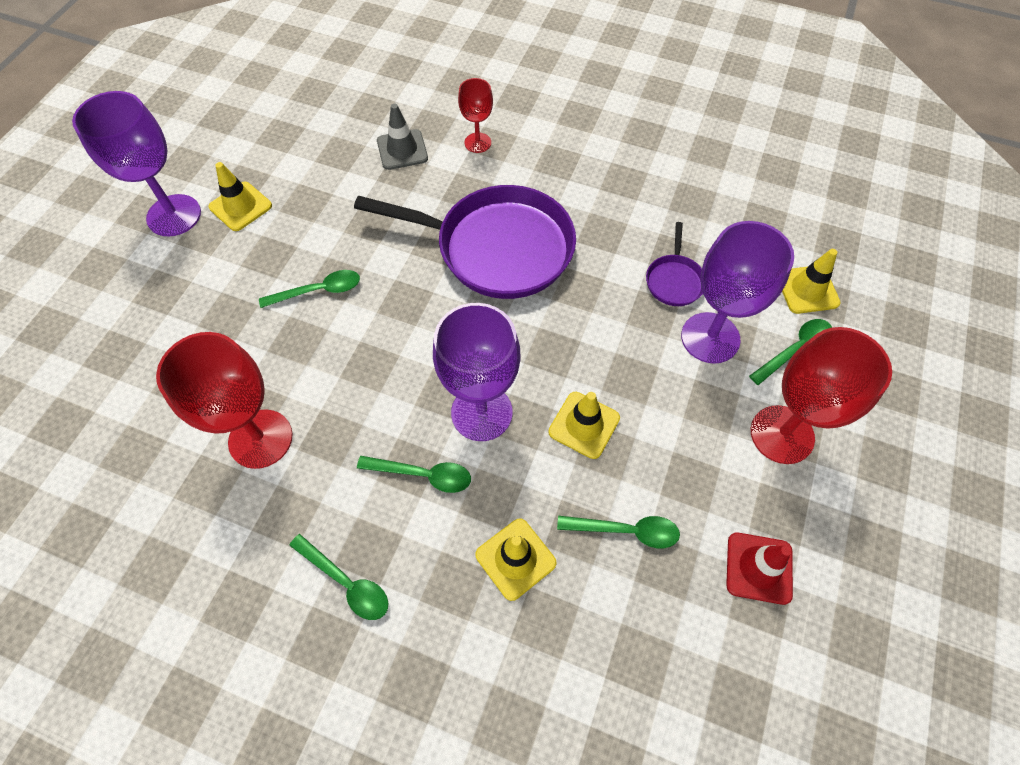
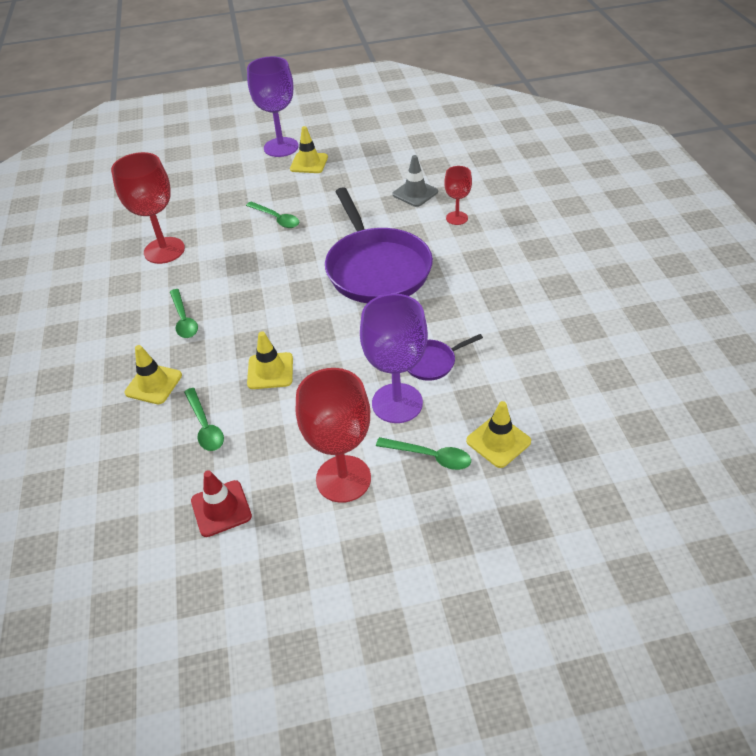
camera: 60 degrees right, 15 degrees down
(346, 582) = (98, 324): green spoon -> none
(481, 412) = (244, 322): purple goblet -> none

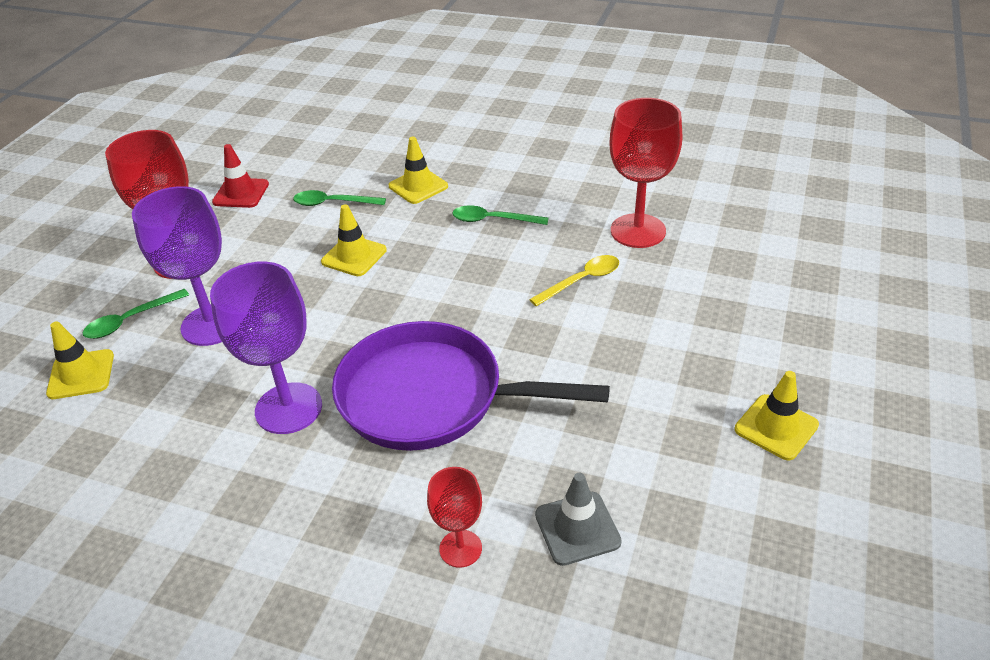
camera: 120 degrees right, 5 degrees down
(233, 254) = (581, 281): none -> yellow spoon
(276, 219) = (631, 340): green spoon -> none
(281, 147) = (857, 410): purple goblet -> purple goblet (288, 408)
(432, 362) = (227, 375): purple pan -> none

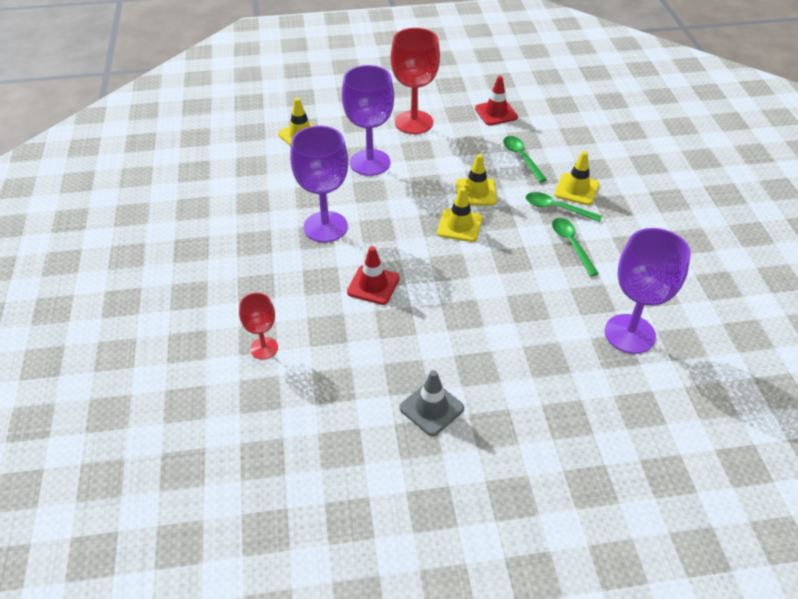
camera: 60 degrees right, 5 degrees up
(130, 320) = (352, 130): green spoon -> green spoon (556, 208)
(430, 396) = (373, 285): purple pan -> red traffic cone
(577, 528) = (306, 399): grey traffic cone -> grey traffic cone (431, 408)
(581, 281) = (541, 320): yellow spoon -> none
(638, 231) = (629, 334): red goblet -> purple goblet
(776, 427) = (461, 489): yellow traffic cone -> yellow traffic cone (459, 225)

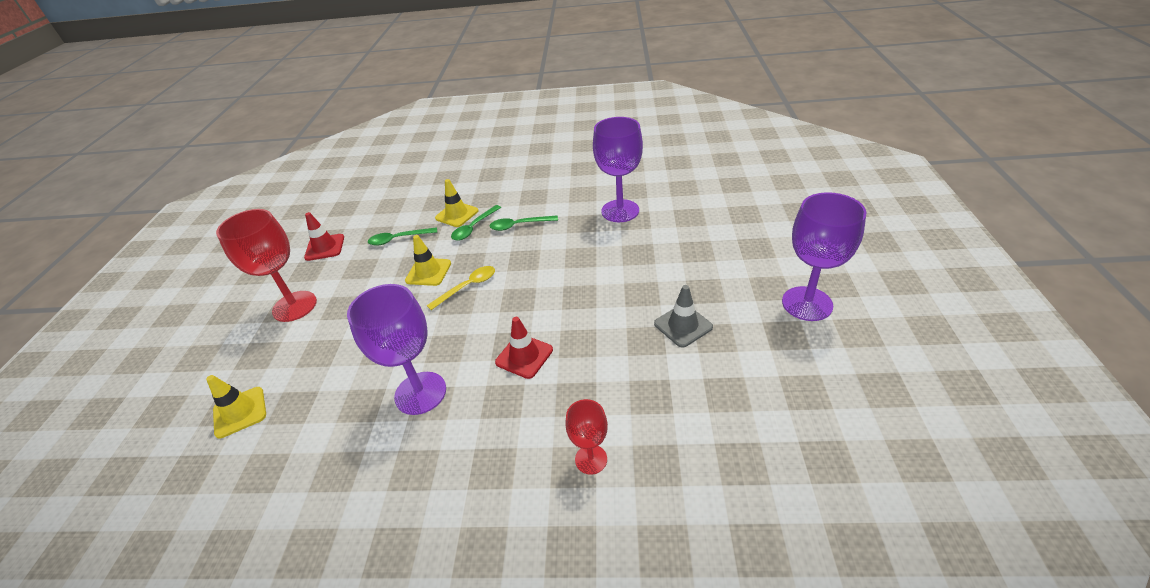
camera: 75 degrees left, 5 degrees down
(370, 162) = (336, 347): purple goblet -> purple goblet (807, 303)
(459, 225) = (467, 287): yellow traffic cone -> yellow spoon

